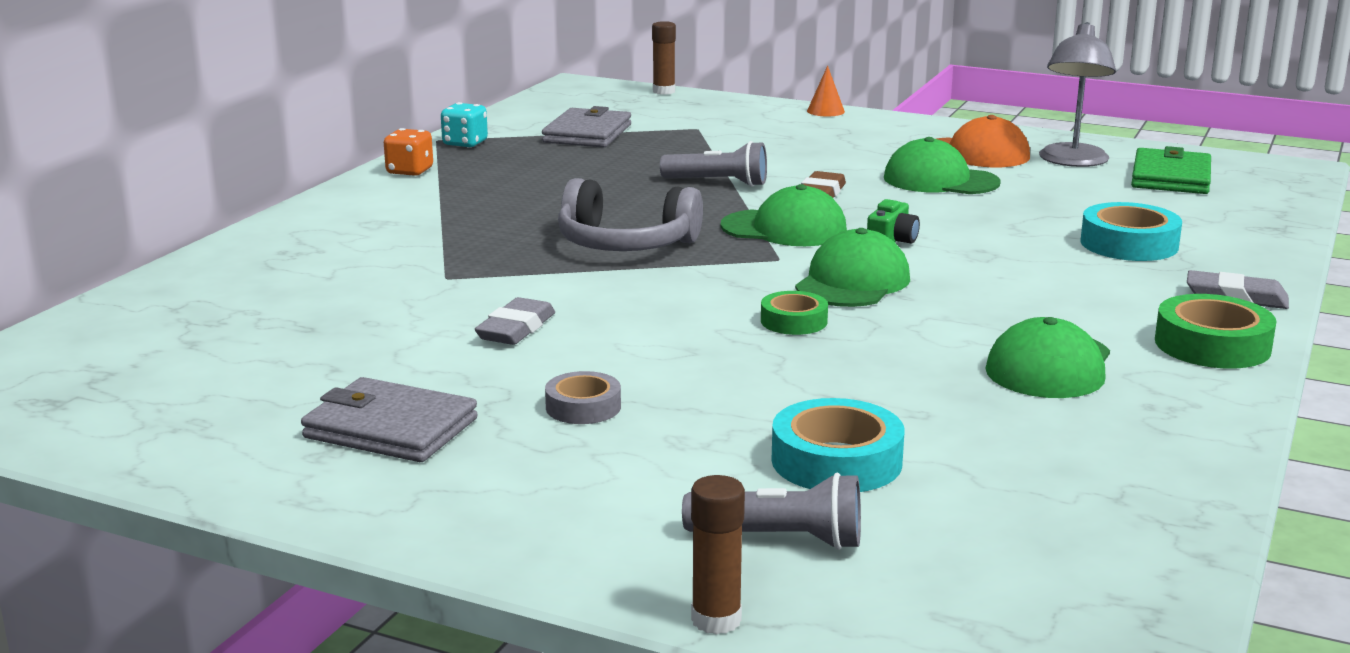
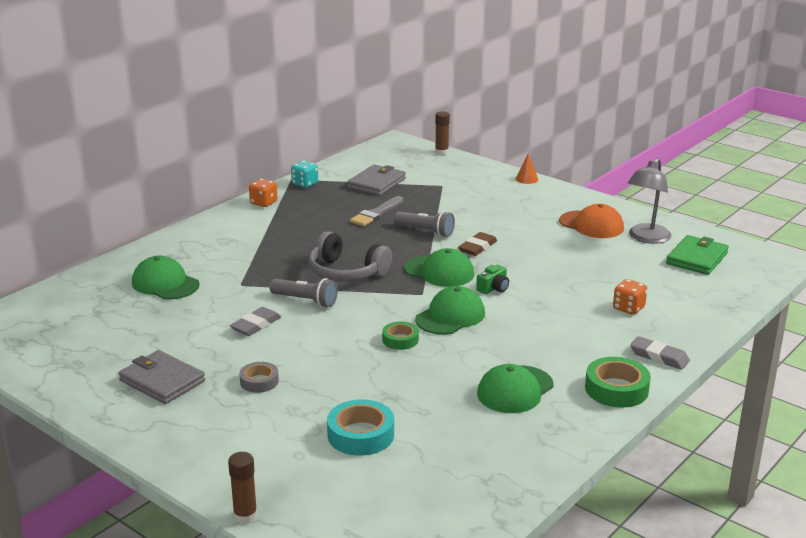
camera: 15 degrees right, 5 degrees up
(617, 169) = (376, 213): none -> grey brush
(781, 539) = (303, 476): grey flashlight -> grey flashlight (306, 301)
(940, 180) = (555, 244): green cap -> green cap (165, 284)
(1129, 244) = (628, 308): turquoise tape -> orange dice

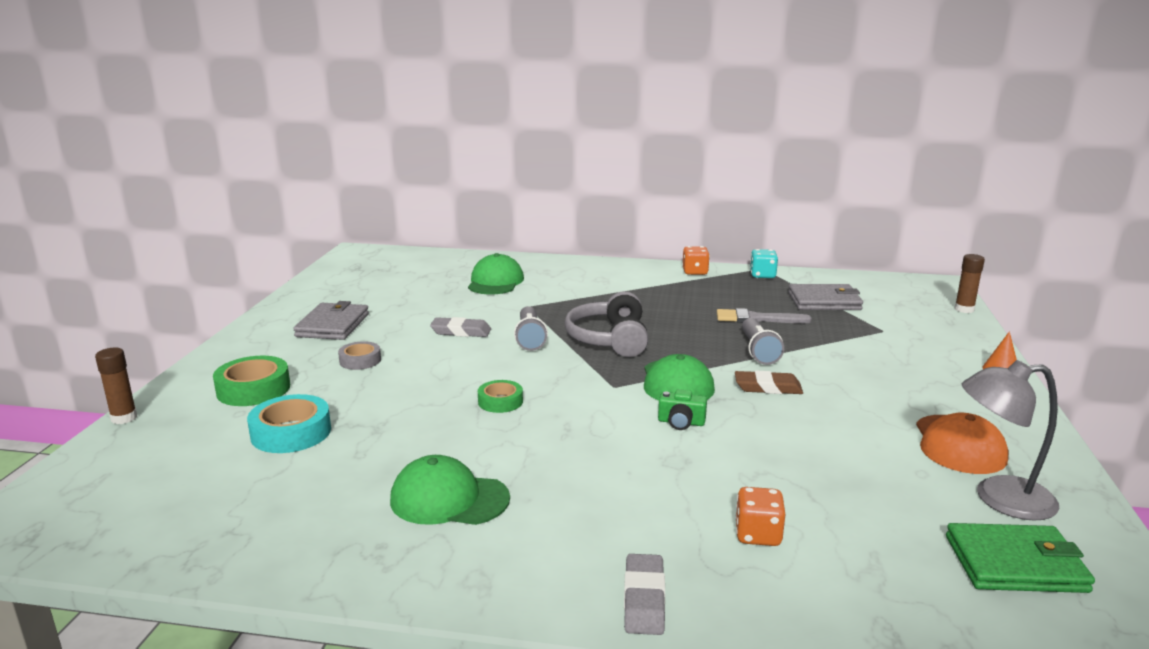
camera: 60 degrees right, 5 degrees down
(450, 316) = (582, 415): green cap -> none
(616, 389) = (514, 580): green tape -> green tape (253, 389)

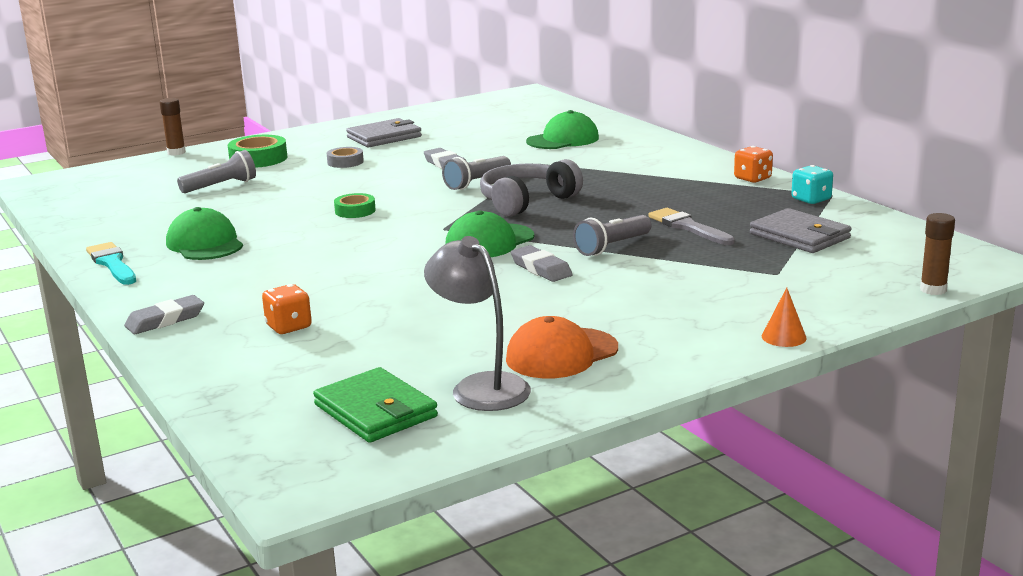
camera: 50 degrees right, 0 degrees up
(291, 432) = (221, 186): turquoise tape -> grey flashlight
(407, 575) = (112, 263): none -> turquoise brush
(681, 422) = (420, 262): green camera -> none
(768, 387) = (541, 269): brown eraser -> grey eraser

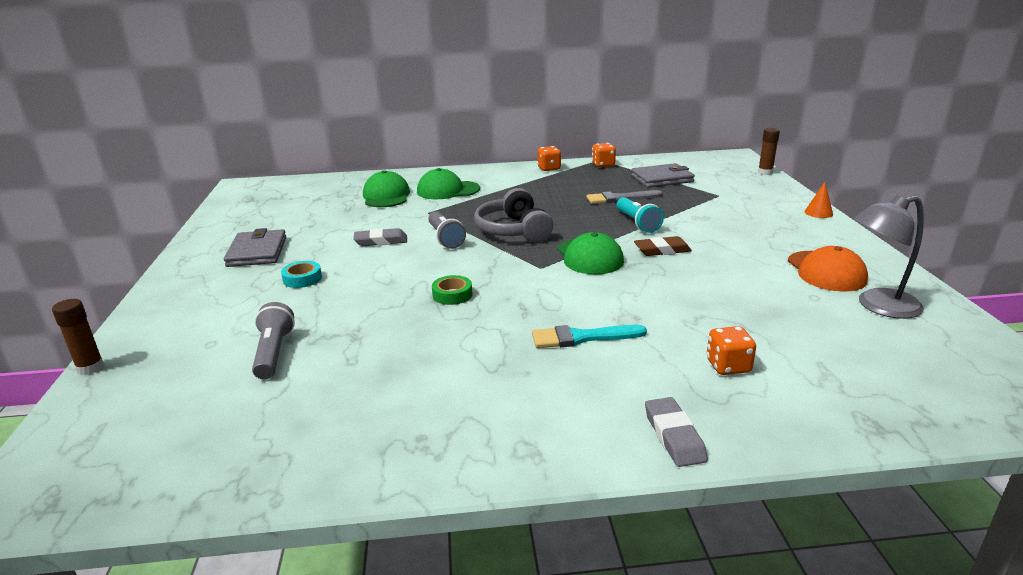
camera: 65 degrees left, 5 degrees up
(112, 263) = (461, 458): turquoise brush -> turquoise brush (582, 338)
(205, 244) = (458, 385): green cap -> green cap (448, 190)
(258, 159) = (212, 320): green tape -> none
(345, 162) = (302, 279): grey tape -> turquoise tape
(376, 411) = (920, 352): green wallet -> none
(541, 269) = (662, 250): grey eraser -> brown eraser
(612, 247) = (637, 223): grey flashlight -> turquoise flashlight
(811, 199) = (603, 165): turquoise dice -> orange dice

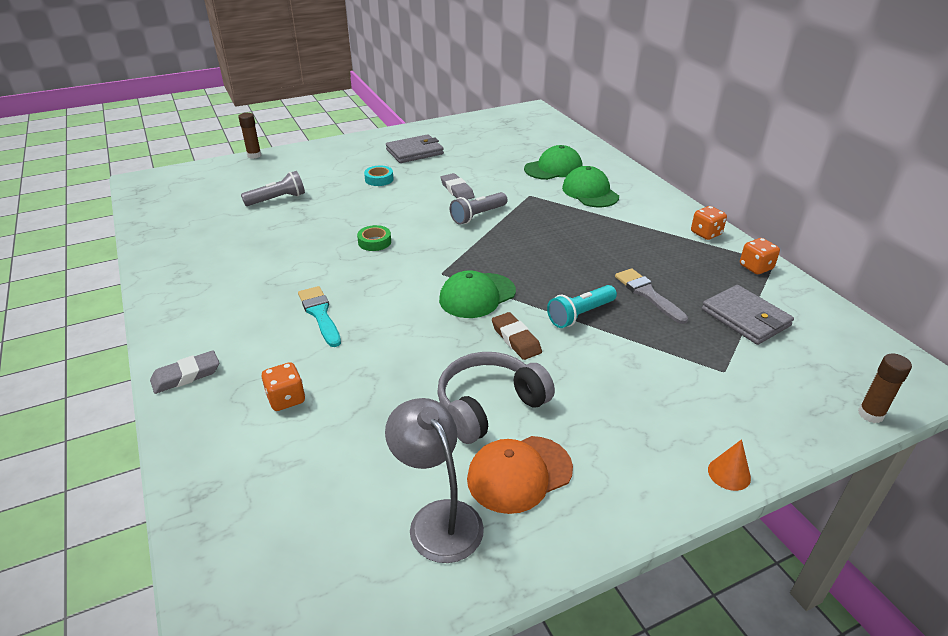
camera: 70 degrees right, 10 degrees up
(513, 230) = (515, 244): grey headphones -> grey headphones (489, 406)

